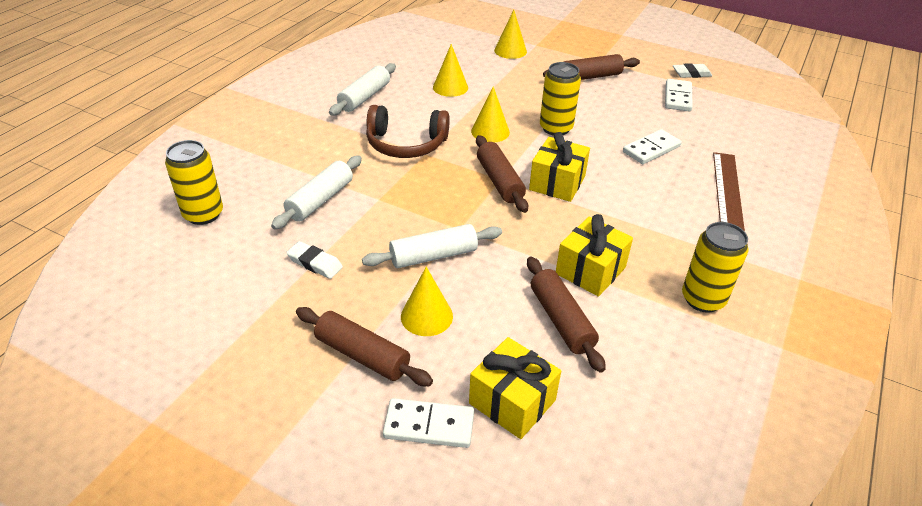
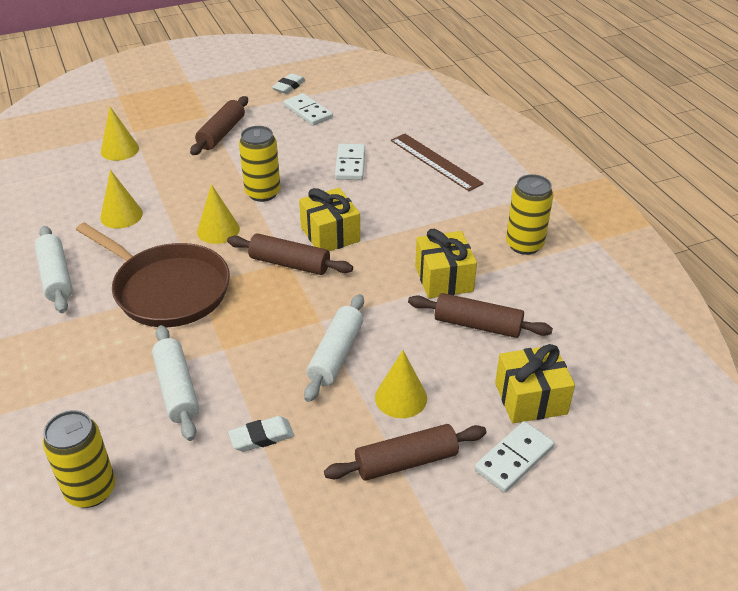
camera: 50 degrees left, 0 degrees up
(406, 144) = (167, 289): brown headphones -> brown pan

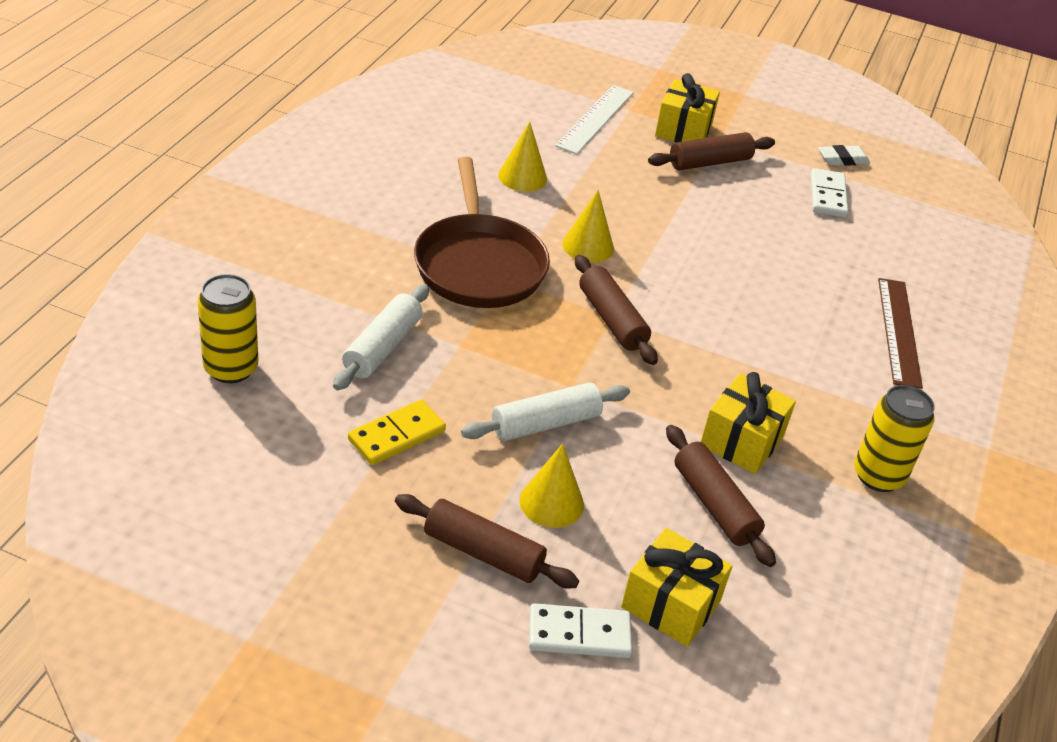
camera: 40 degrees right, 0 degrees up
(56, 277) = (407, 192): white rolling pin -> none
(120, 150) = (595, 119): yellow cone -> white ruler
(261, 437) = (396, 435): white eraser -> yellow domino
(262, 193) = (674, 241): yellow can -> none
(330, 234) = (686, 322): yellow gift -> yellow gift (683, 130)
(350, 164) = (800, 273): white domino -> none

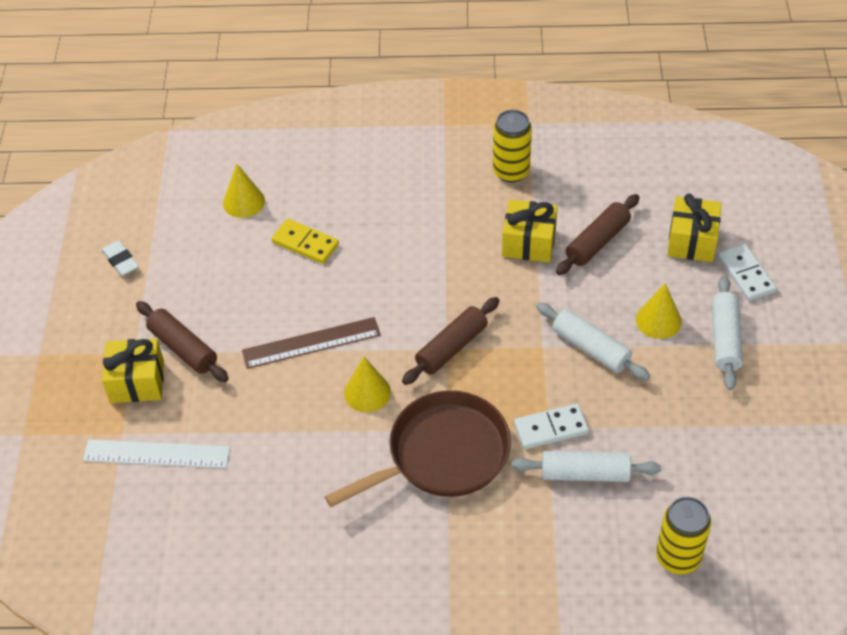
camera: 105 degrees left, 10 degrees up
(396, 435) = (665, 425): yellow domino -> yellow domino (305, 243)
(483, 552) = (724, 339): brown rolling pin -> white rolling pin
(522, 177) = (293, 473): yellow cone -> yellow cone (243, 202)
(827, 196) = (188, 259): white domino -> white domino (551, 428)
(899, 331) = (349, 185): brown ruler -> brown ruler (311, 343)

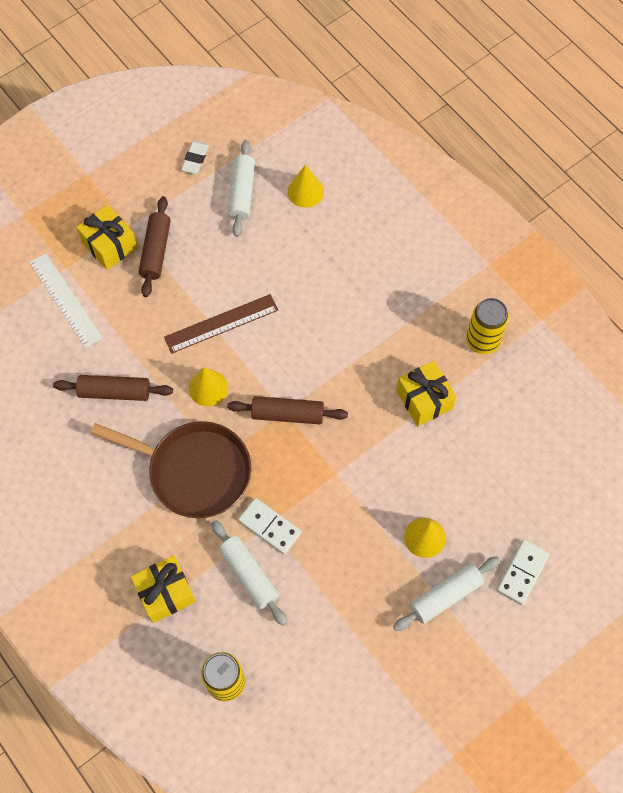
camera: 50 degrees right, 15 degrees up
(305, 243) = (301, 256): yellow domino -> none
(311, 343) = (221, 323): brown ruler -> brown ruler turned 60 degrees counterclockwise
(591, 348) = (361, 507): white rolling pin -> white rolling pin (242, 193)
(597, 241) = (465, 446): brown rolling pin -> brown rolling pin (115, 392)
(692, 241) = (522, 512): yellow gift -> yellow gift (165, 593)

